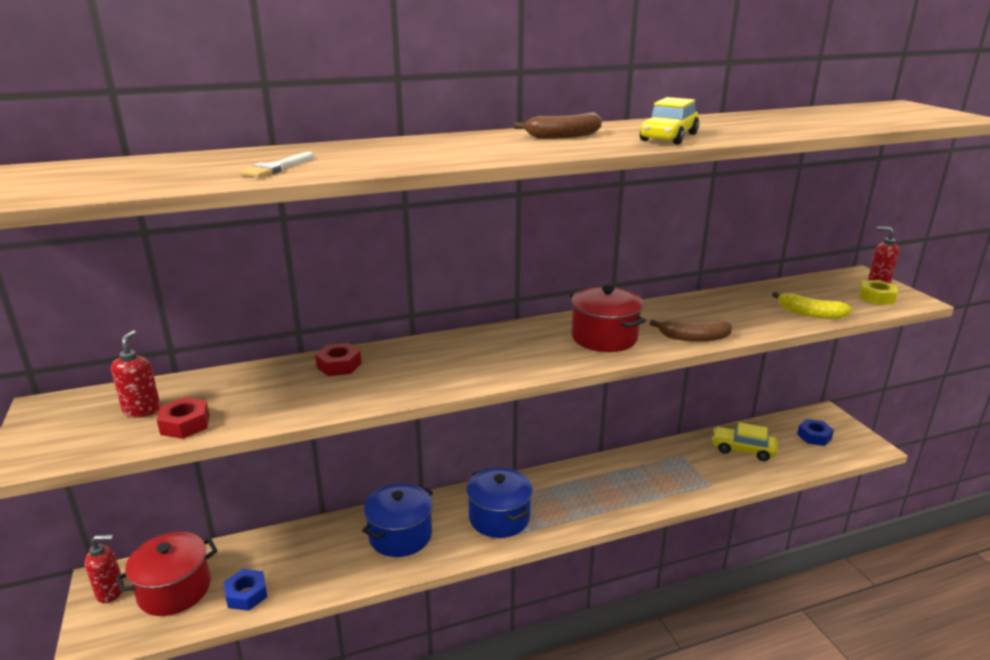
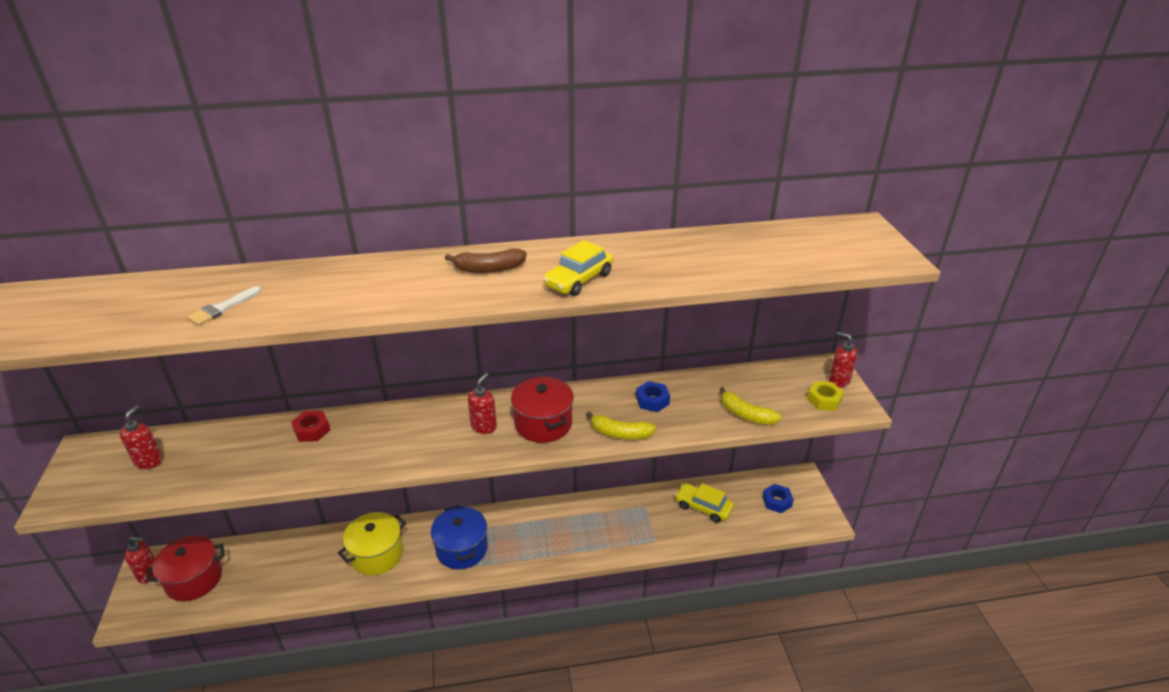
camera: 10 degrees right, 10 degrees up
(185, 424) = (174, 481): red nut -> none
(246, 594) = (244, 591): blue nut -> blue nut (652, 400)
(400, 535) = (377, 554): blue pot -> yellow pot
(540, 345) = (484, 427): none -> red soap dispenser
(693, 338) = (620, 433): brown banana -> yellow banana

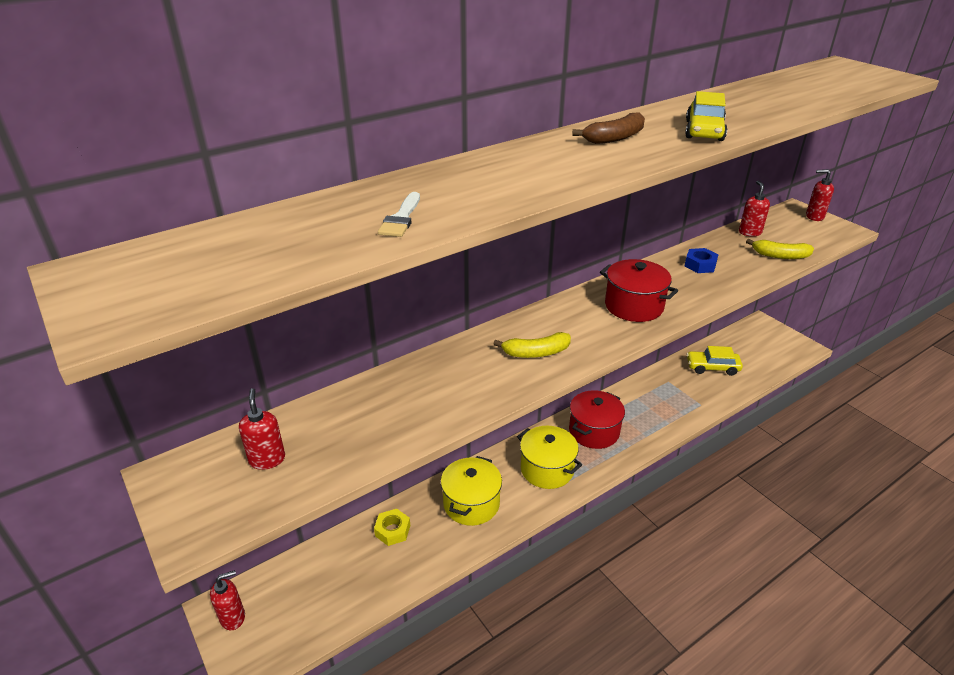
camera: 25 degrees left, 0 degrees up
(194, 579) = (294, 601): red pot -> red pot (594, 431)
(312, 430) = (422, 375): red nut -> none
(461, 549) = (547, 469): blue pot -> yellow pot
(484, 427) = (586, 323): red soap dispenser -> red soap dispenser (749, 232)
(620, 433) = (704, 295): yellow banana -> yellow banana (536, 353)
(777, 501) = (760, 346): blue nut -> none
(824, 400) = (820, 231): yellow nut -> yellow nut (392, 530)

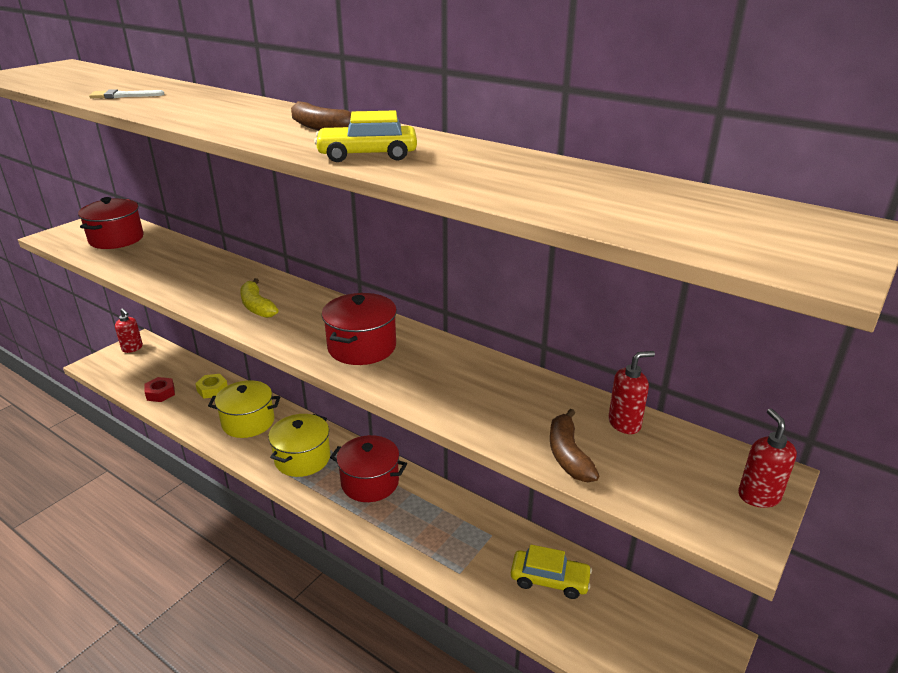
camera: 70 degrees right, 5 degrees down
(267, 459) = (116, 239): red soap dispenser -> red pot
(371, 583) = (160, 393): none -> red nut
(700, 265) = (487, 385): blue nut -> none
(712, 367) = (549, 580): yellow car -> yellow car turned 120 degrees clockwise
(780, 256) = (568, 455): yellow banana -> brown banana

